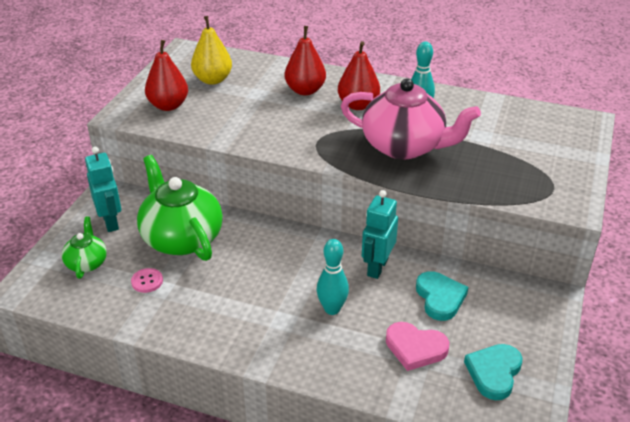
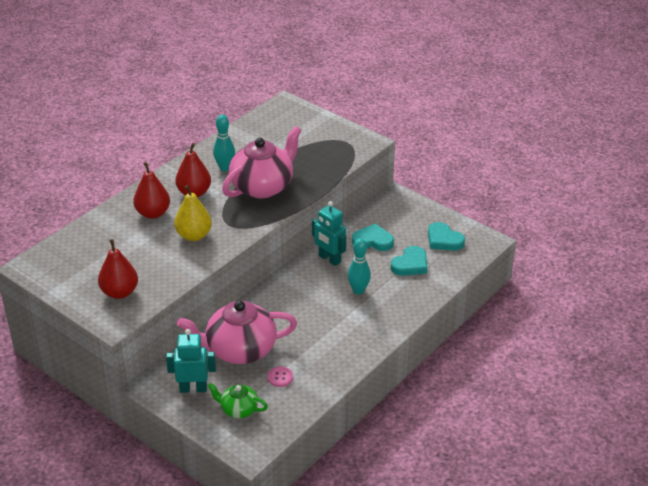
camera: 70 degrees left, 0 degrees up
(181, 238) = (239, 350): green teapot -> pink teapot
(213, 80) = (96, 259): yellow pear -> yellow pear (194, 235)
(415, 348) = (410, 264): pink heart -> turquoise heart

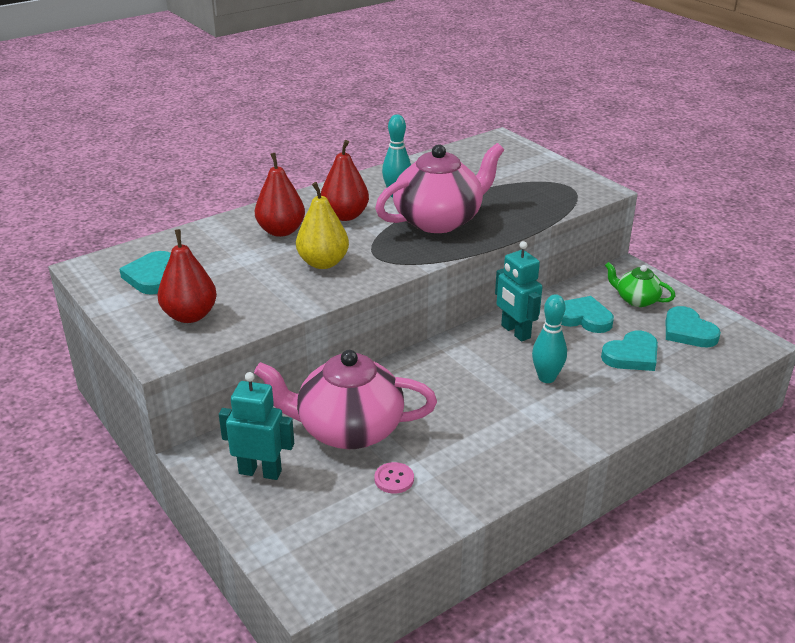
camera: 15 degrees right, 5 degrees down
(77, 266) = (152, 277): none -> turquoise heart
(238, 409) = (314, 515): green teapot -> green teapot (636, 300)

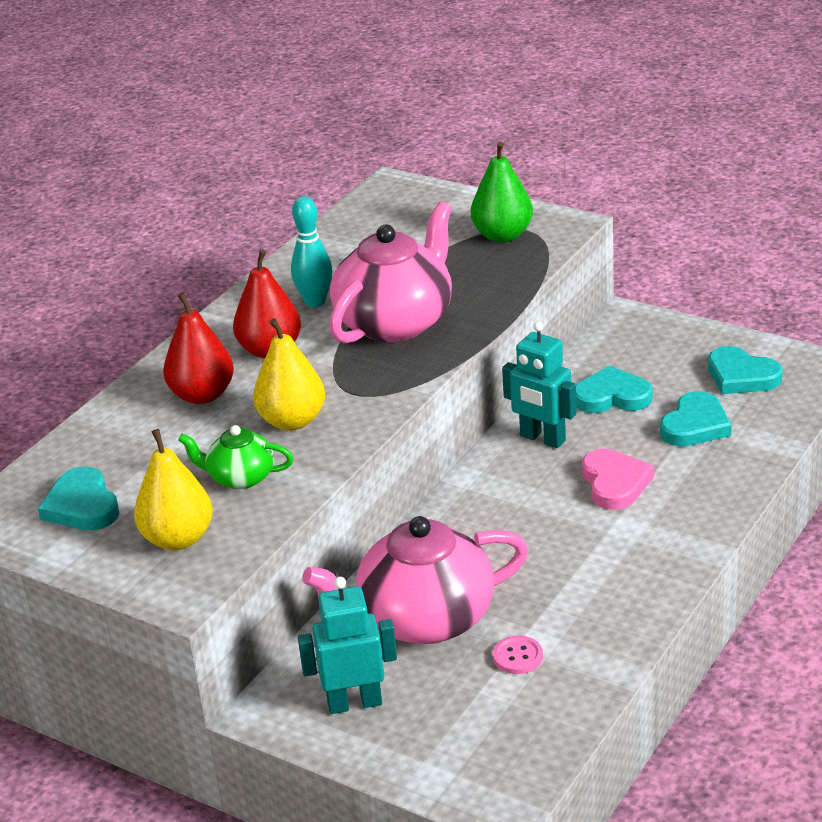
camera: 20 degrees left, 0 degrees up
(190, 315) = (178, 539): red pear -> yellow pear
(546, 378) = (615, 483): turquoise bowling pin -> pink heart
(551, 186) = (502, 235): none -> green pear
(636, 300) = (660, 354): green teapot -> green teapot (240, 477)

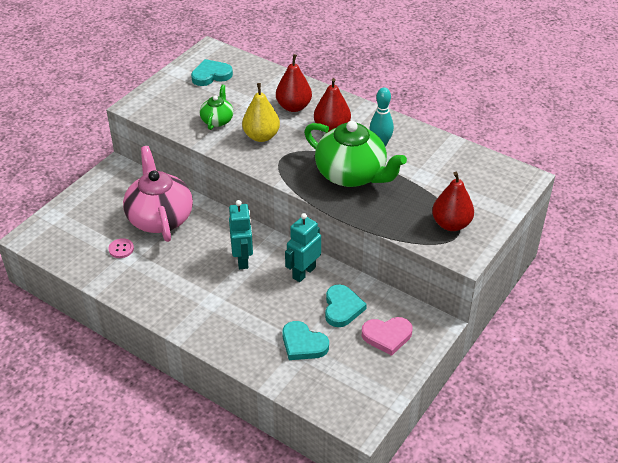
camera: 90 degrees right, 10 degrees up
(178, 539) = (175, 103): yellow pear -> none
(354, 703) = (110, 194): turquoise robot -> turquoise robot (243, 259)
(396, 322) = (352, 175): pink teapot -> green teapot
(502, 235) = (451, 224): green pear -> red pear
(615, 483) = (253, 300): pink heart -> pink heart (387, 336)
(741, 376) = (355, 376): turquoise heart -> none

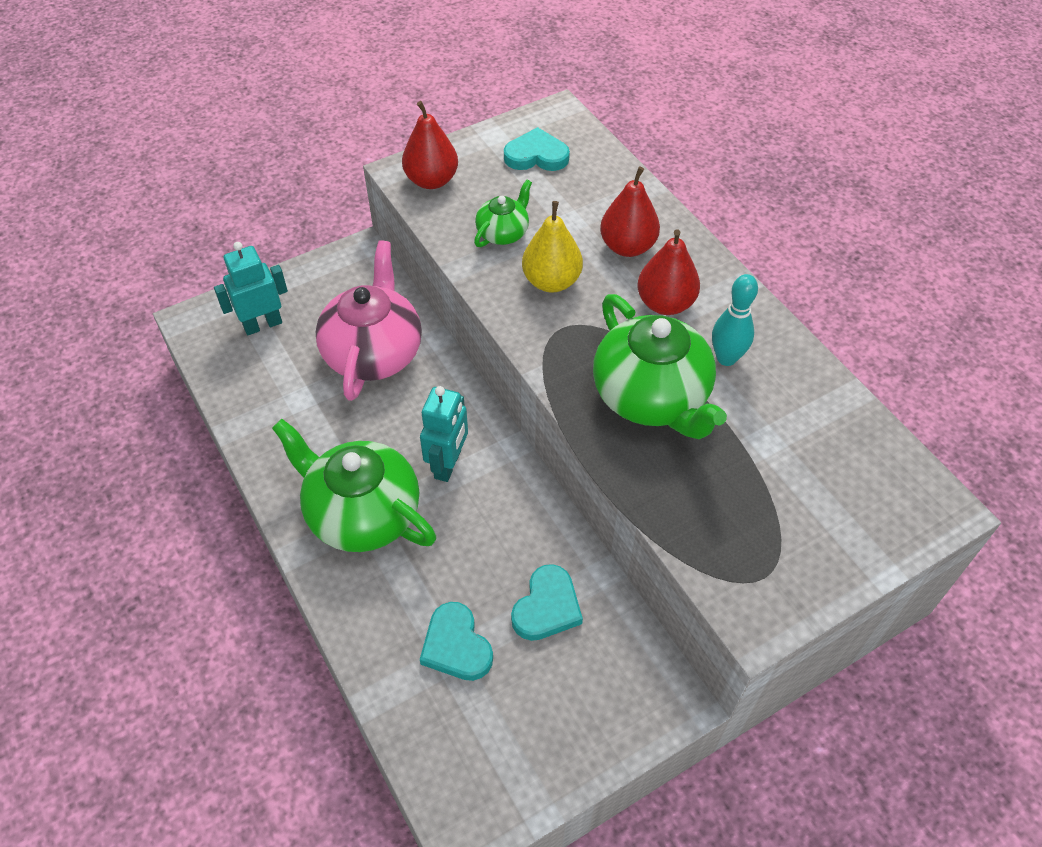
camera: 25 degrees right, 10 degrees up
(121, 249) = (296, 383): pink button -> none
(206, 301) = (361, 513): none -> green teapot
(303, 272) = (523, 521): turquoise robot -> turquoise robot (262, 325)
(387, 336) = (588, 687): pink heart -> none
(451, 224) = (765, 551): red pear -> red pear (431, 180)

